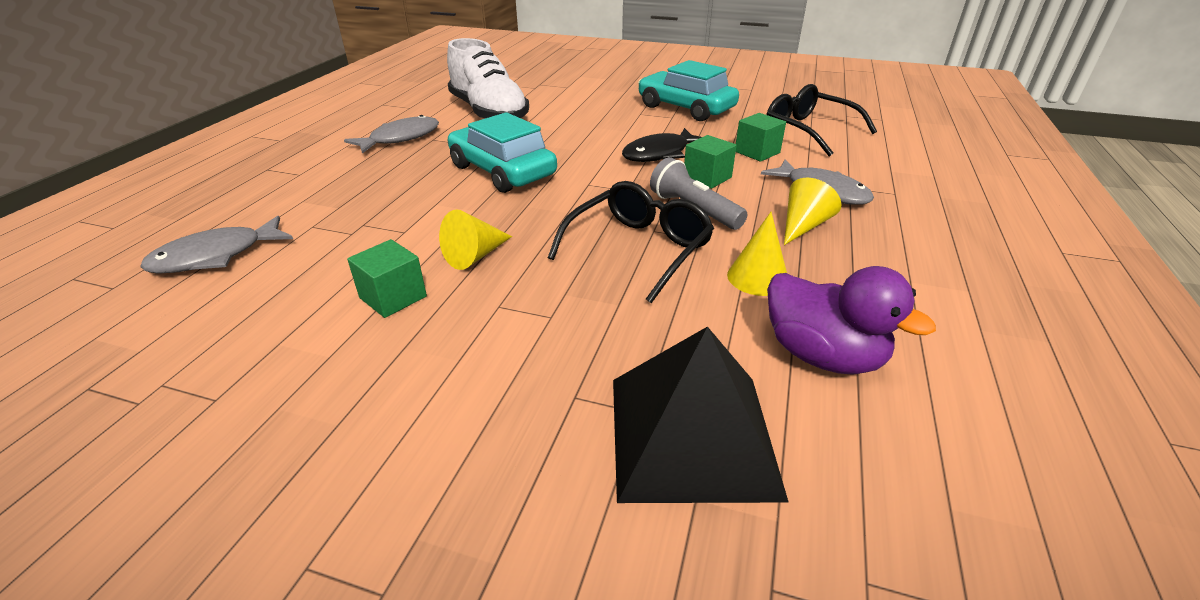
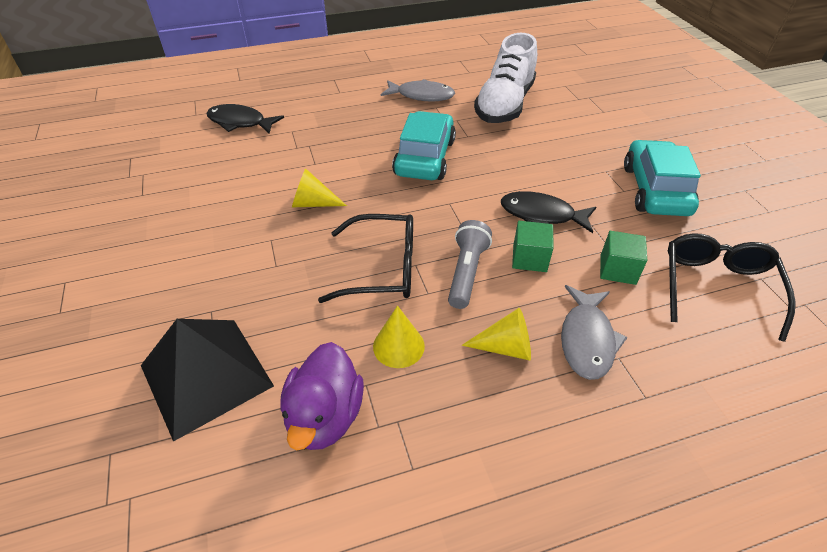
camera: 55 degrees right, 10 degrees up
(216, 256) = (240, 122): grey fish -> black fish
(393, 297) = (249, 198): green cube -> none

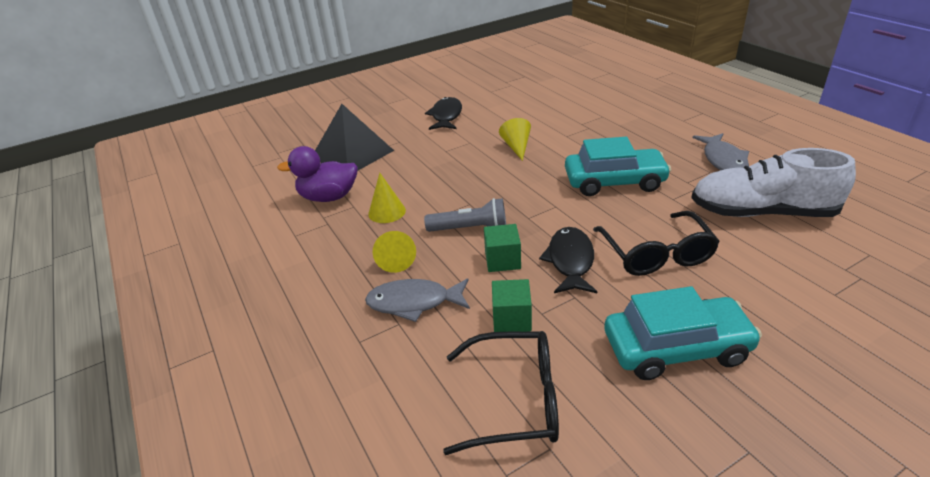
camera: 80 degrees right, 10 degrees down
(240, 122) = (595, 95): black fish -> black fish (446, 116)
(383, 268) = (459, 190): black glasses -> black glasses (656, 254)

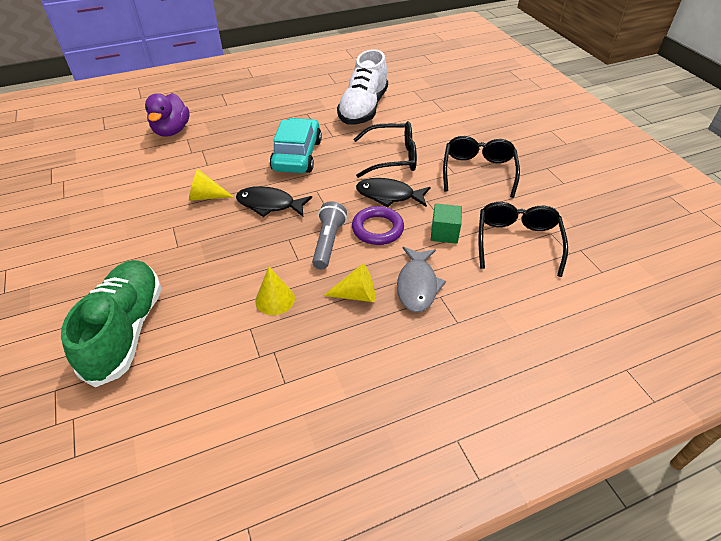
camera: 85 degrees left, 10 degrees up
(328, 197) = (219, 352): purple duck -> purple duck (172, 131)
(352, 154) = (126, 330): black pyramid -> green shoe
(446, 116) = (95, 239): black fish -> black fish (269, 204)
(502, 260) = (377, 229): green cube -> purple ring
(676, 348) = (478, 171): turquoise car -> black glasses
(723, 160) = (295, 104): grey fish -> none

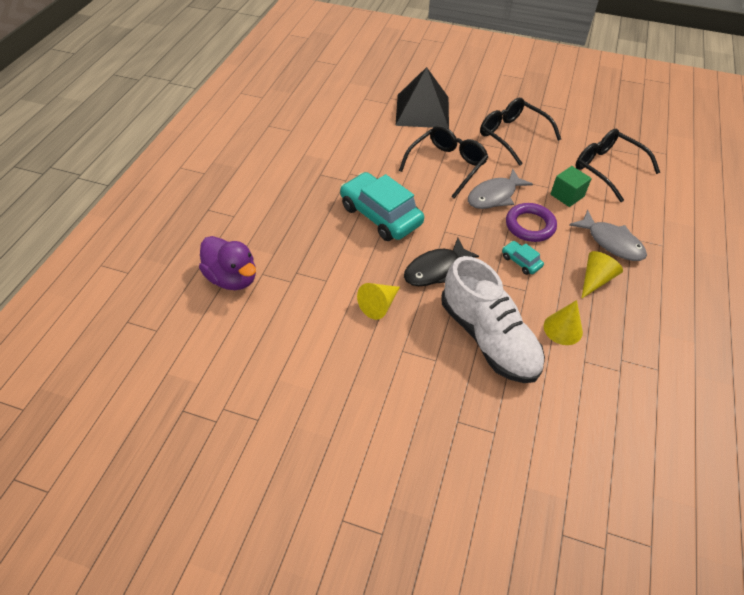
camera: 50 degrees left, 5 degrees up
(126, 330) = (523, 448): green shoe -> none
(328, 242) = (521, 261): grey flashlight -> turquoise car
(363, 109) = (356, 139): white shoe -> white shoe (488, 338)
(389, 195) = (494, 196): black fish -> grey fish
(439, 118) = (422, 111): none -> black pyramid

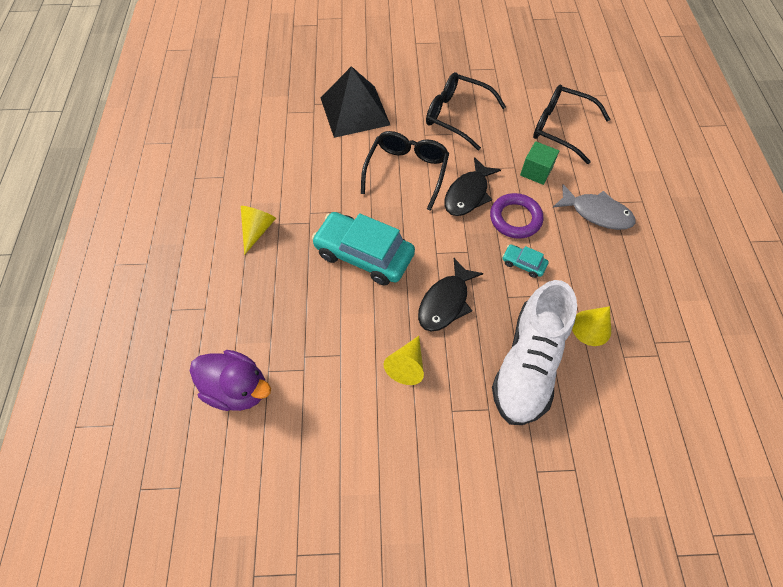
camera: 20 degrees left, 10 degrees up
(488, 338) = (528, 364): white shoe -> white shoe turned 75 degrees clockwise
(494, 196) = (468, 194): grey fish -> black fish
(595, 279) = (598, 261): yellow cone -> yellow cone (257, 230)

